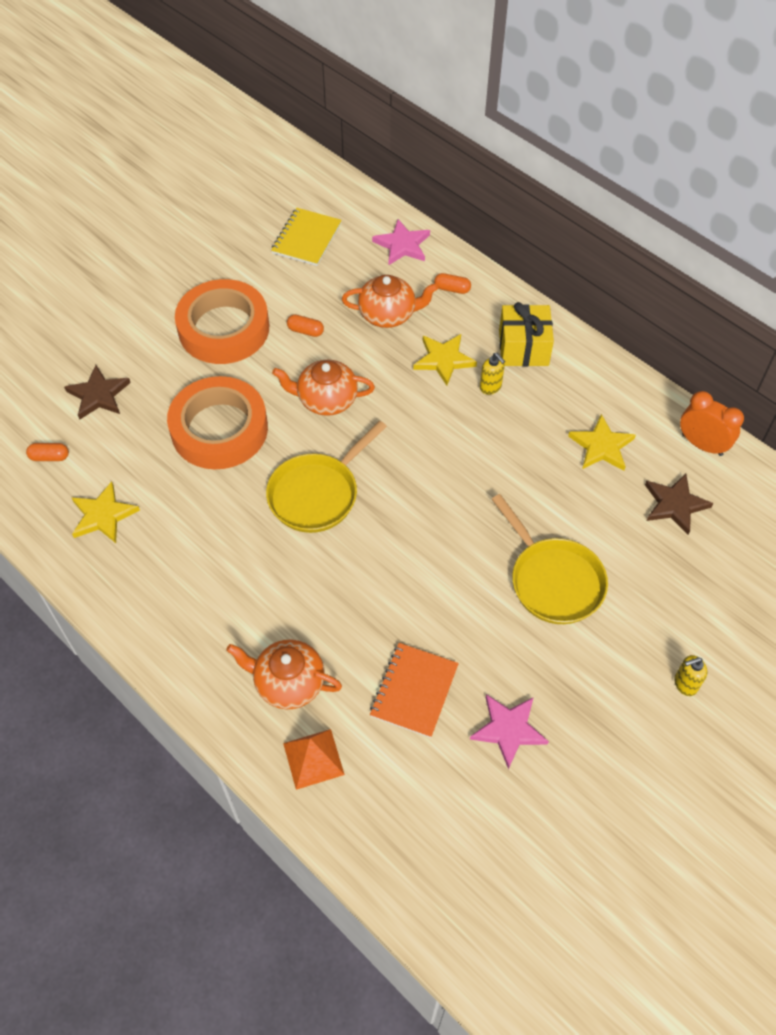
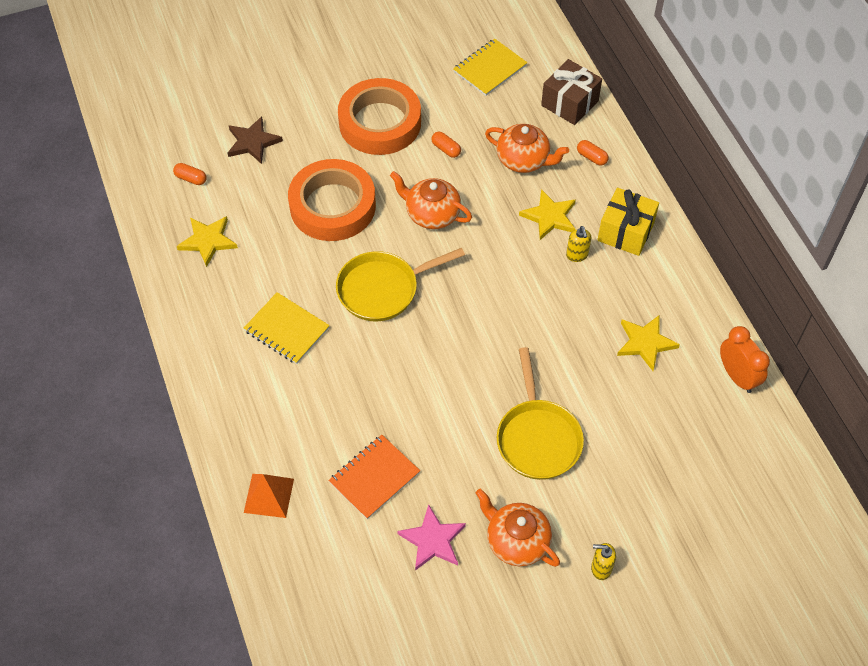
camera: 25 degrees right, 0 degrees up
(239, 575) = (287, 329): none -> yellow notebook
(288, 683) = (280, 429): orange teapot -> orange teapot (516, 541)
(402, 245) = (569, 103): pink star -> brown gift
(675, 505) = (681, 418): brown star -> none

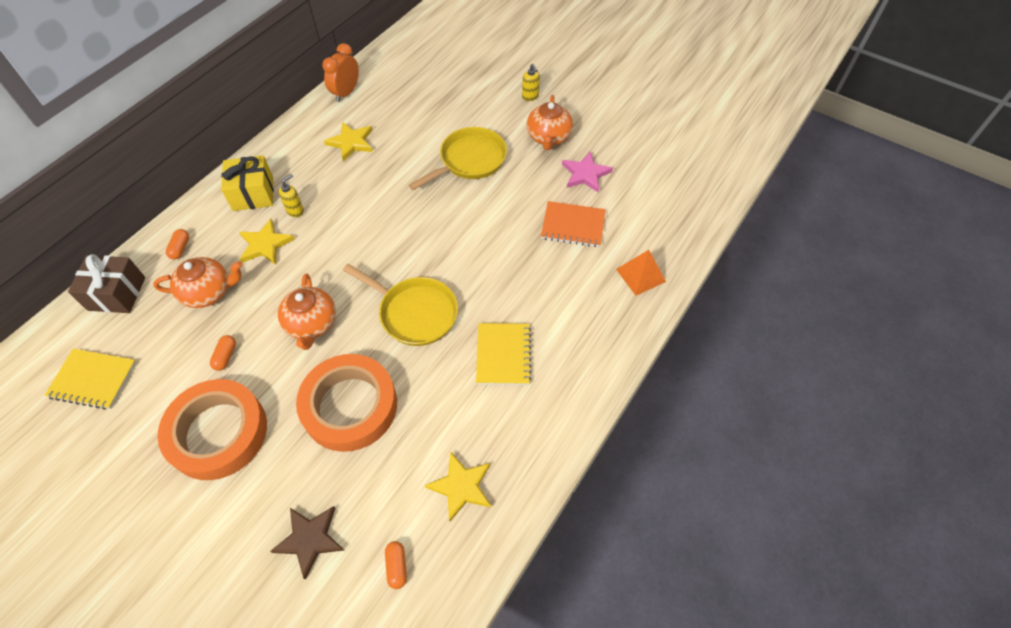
camera: 125 degrees left, 0 degrees up
(523, 160) = (208, 292): orange teapot -> orange teapot turned 90 degrees clockwise

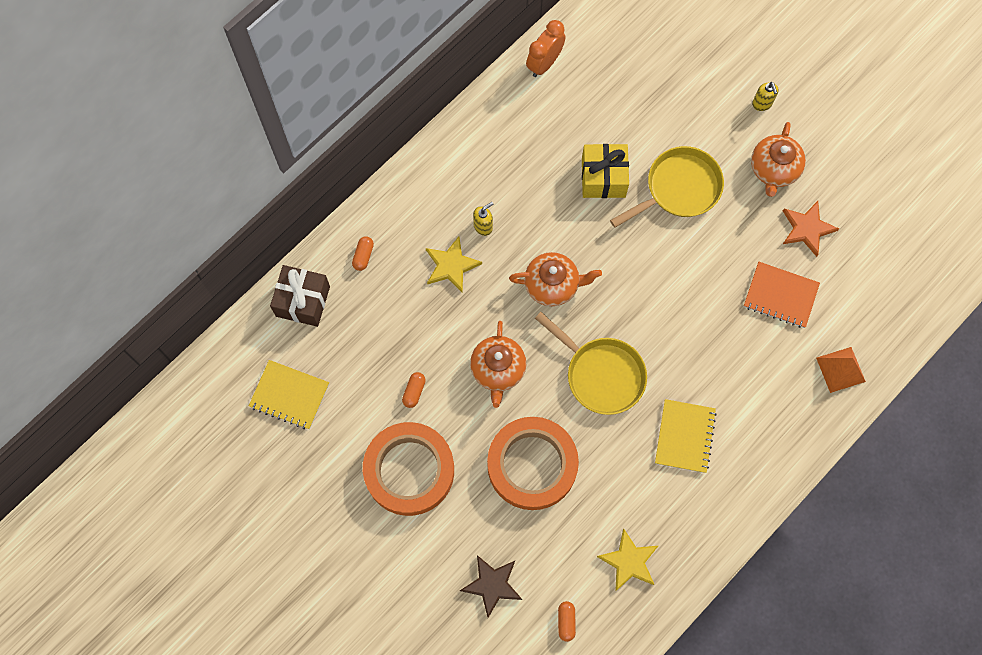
camera: 10 degrees right, 15 degrees up
(208, 292) = (394, 315): orange teapot -> orange teapot (552, 285)
(253, 194) = (437, 196): yellow gift -> yellow gift (603, 178)
(351, 142) = (547, 141): yellow star -> none
(585, 174) = (807, 229): pink star -> orange star

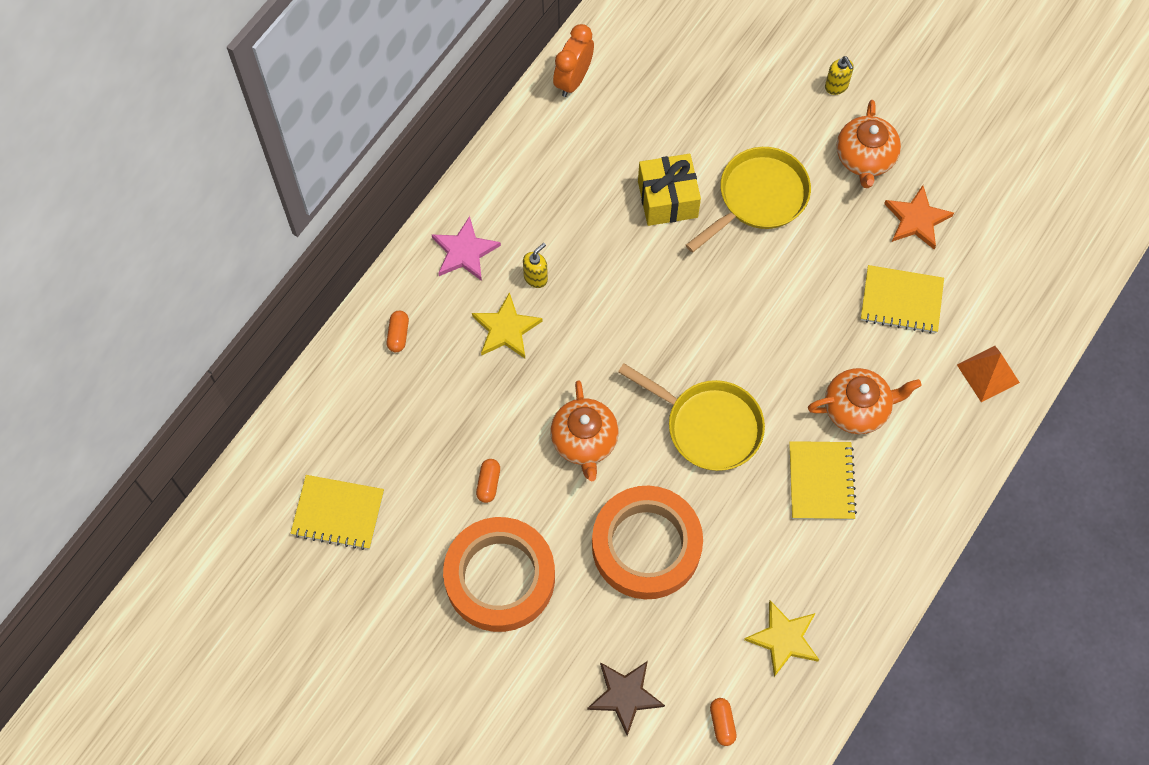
camera: 10 degrees left, 5 degrees down
(303, 301) = (334, 399): brown gift -> none
(429, 195) = (464, 252): none -> pink star
(552, 285) = (631, 332): orange teapot -> orange teapot (857, 408)
(780, 295) = (901, 300): orange notebook -> yellow notebook

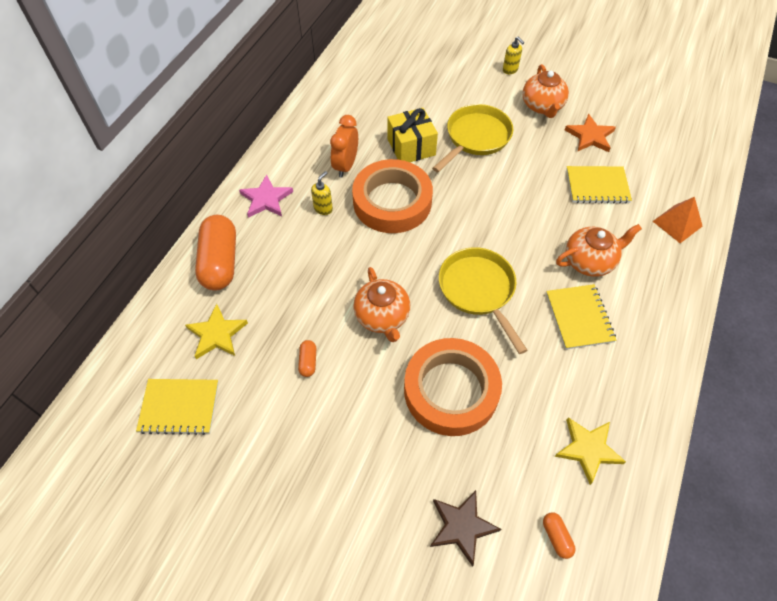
camera: 10 degrees left, 10 degrees down
(398, 335) = (220, 262): orange capsule -> orange capsule, size x2.35
(500, 577) = (329, 438): orange tape -> orange tape (392, 202)
(506, 329) = (305, 246): yellow star -> yellow star (217, 334)
(573, 80) = (329, 87): orange clock -> orange clock (346, 166)
(708, 426) = (479, 290): yellow pan -> yellow pan turned 135 degrees counterclockwise

